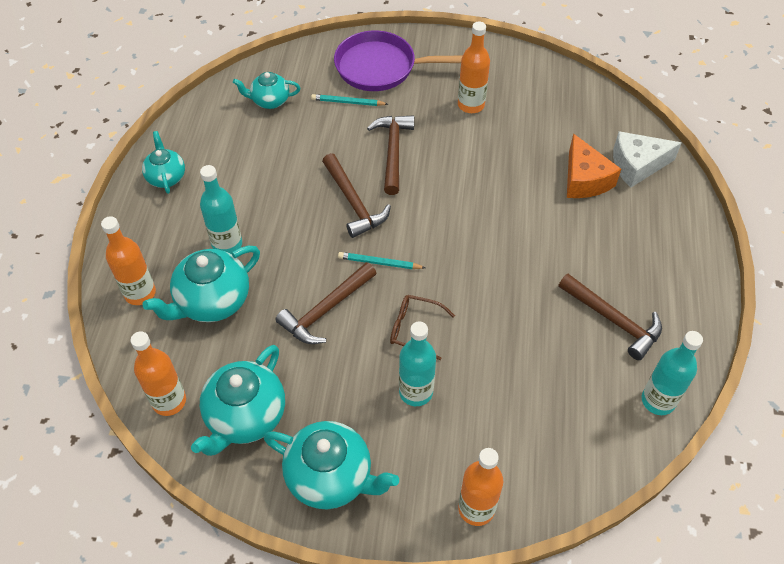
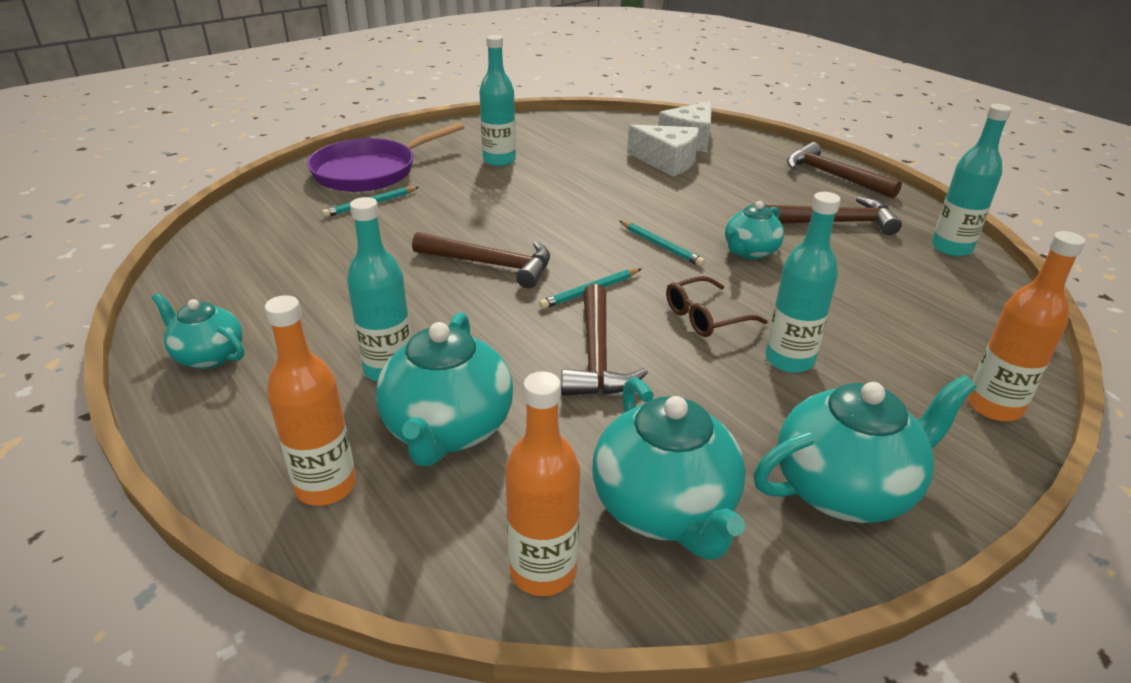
camera: 45 degrees left, 20 degrees down
(270, 101) = (272, 238): turquoise teapot -> turquoise teapot (750, 252)
(393, 152) = (474, 215): brown hammer -> brown hammer (833, 176)
(467, 257) = (661, 246): none -> turquoise pencil
(471, 105) = (499, 160): orange bottle -> turquoise bottle
(584, 179) = (667, 161): orange cheese -> white cheese

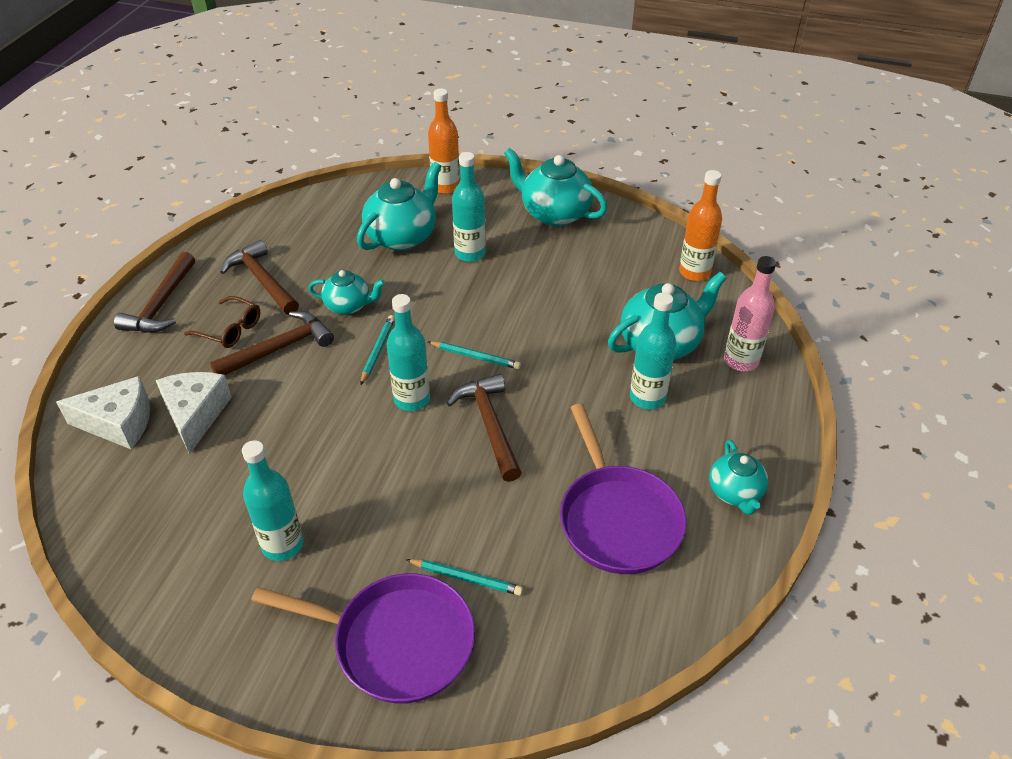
camera: 125 degrees left, 10 degrees up
(303, 280) = (617, 519): none -> purple pan
(326, 486) = (741, 361): orange bottle -> pink bottle
(597, 355) = (541, 322): brown hammer -> brown hammer (279, 348)
(665, 509) = (624, 255): turquoise teapot -> turquoise teapot (402, 237)
(706, 317) = (456, 296): brown glasses -> brown glasses (230, 329)
(951, 248) = (265, 225): turquoise bottle -> turquoise bottle (412, 399)

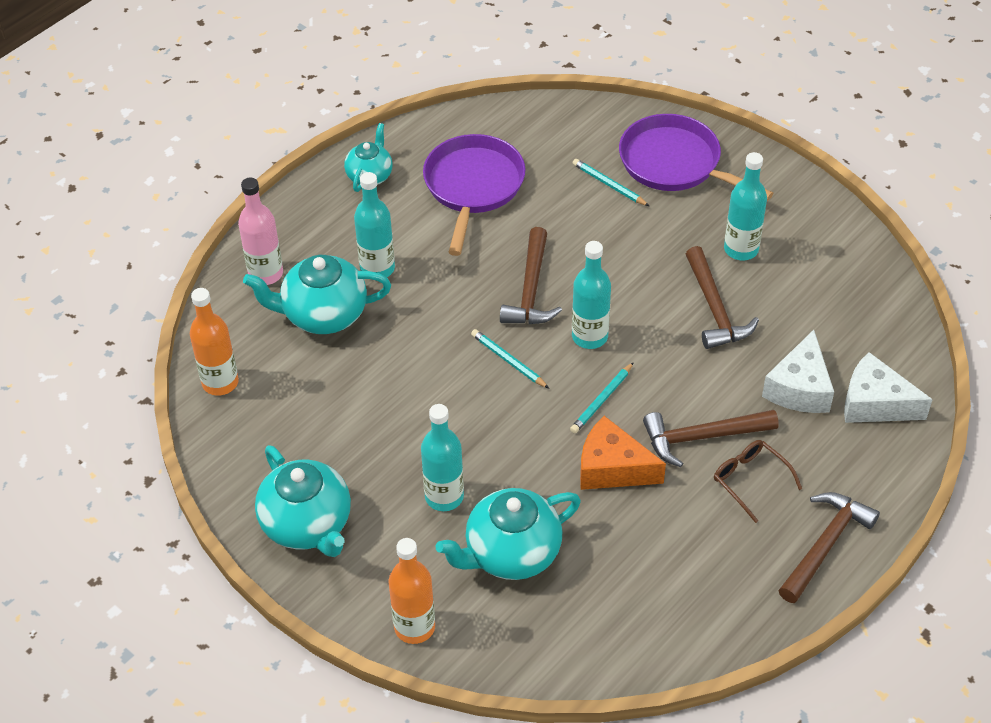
camera: 155 degrees left, 5 degrees up
(262, 281) = (701, 540): brown hammer -> brown hammer (715, 308)
(349, 306) = (612, 468): turquoise teapot -> orange cheese

